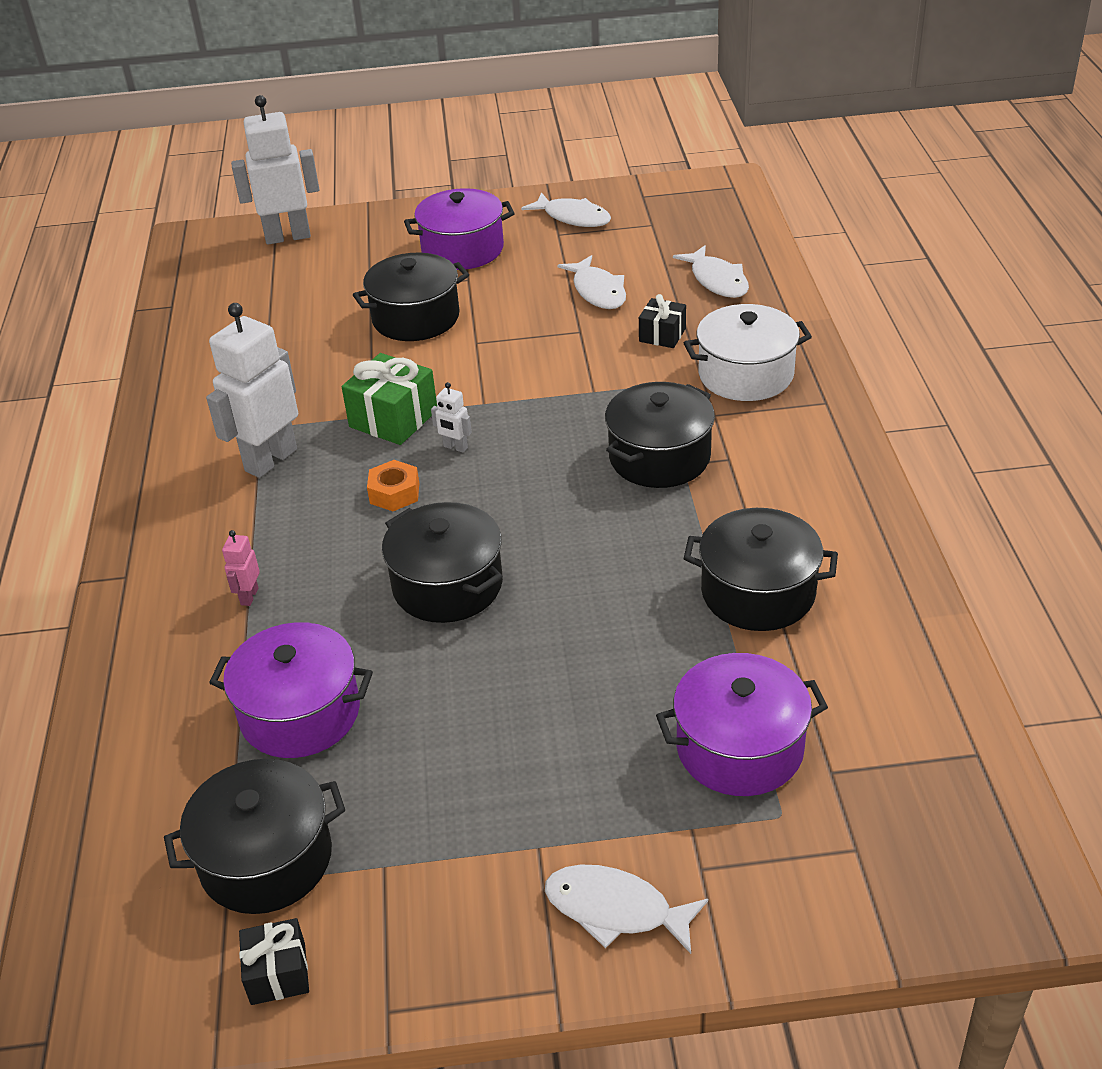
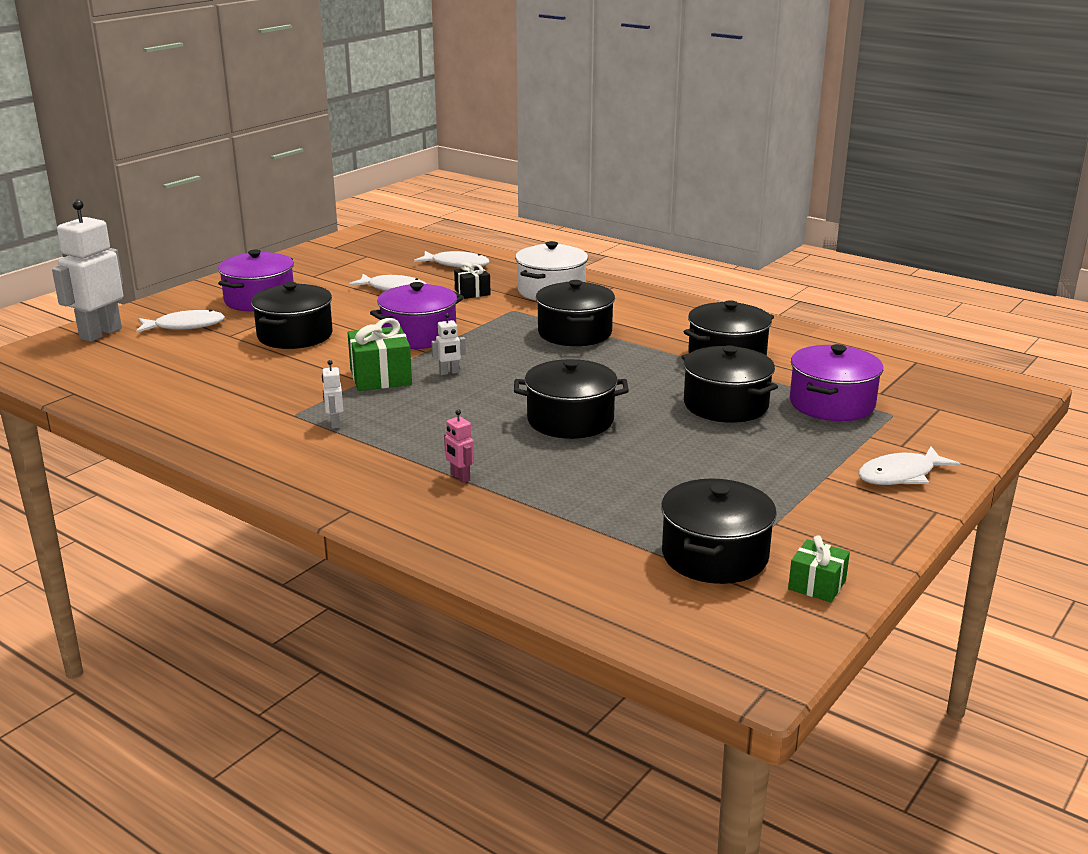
camera: 50 degrees left, 15 degrees down
(270, 460) = (335, 424): white robot -> white robot, size x0.43
(278, 973) = (817, 585): black gift -> green gift
(300, 713) = (603, 500): purple pot -> purple pot (419, 335)
(394, 493) = (454, 403): orange nut -> none
(573, 217) = (307, 267): white fish -> white fish (185, 326)
(624, 667) = (726, 405): none -> black pot

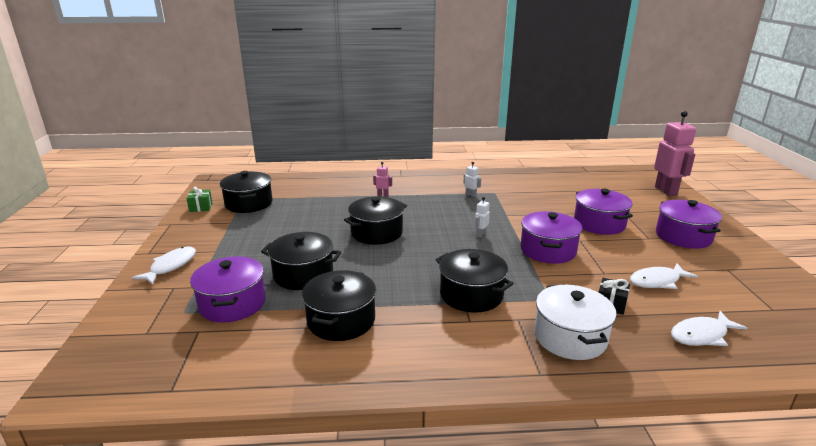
camera: 140 degrees right, 0 degrees up
(100, 334) = (666, 191): white robot -> pink robot
(185, 326) = (654, 208): white fish -> none
(295, 335) = (599, 224): black pot -> purple pot
(381, 377) = (504, 219): green gift -> none

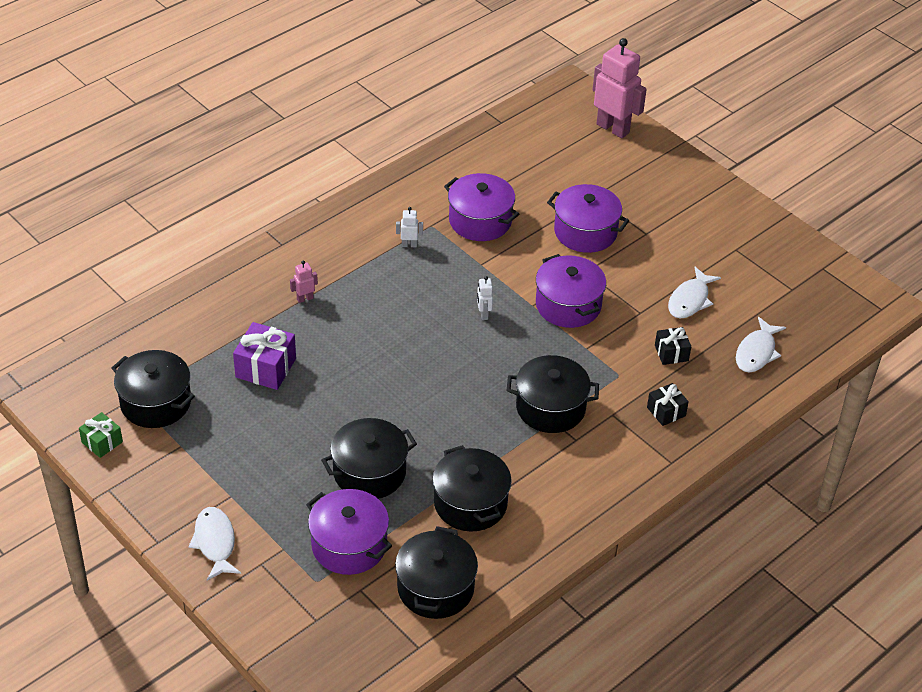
camera: 40 degrees left, 20 degrees up
(321, 211) = (266, 368): none -> purple gift
(376, 233) = (373, 370): black pot -> black pot (435, 588)
(570, 337) = (666, 411): white pot -> black gift
(683, 236) = (675, 214): purple pot -> purple pot (480, 221)

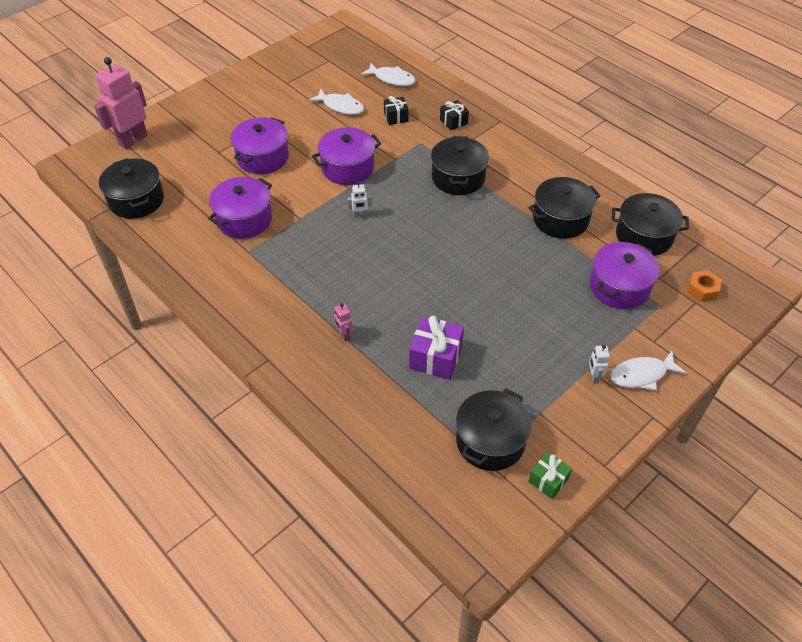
camera: 90 degrees left, 5 degrees up
(337, 632) = (702, 289): none -> orange nut
(369, 472) = (543, 278): black pot -> black pot (136, 200)
(409, 245) = (273, 265): white robot -> white robot (594, 376)

